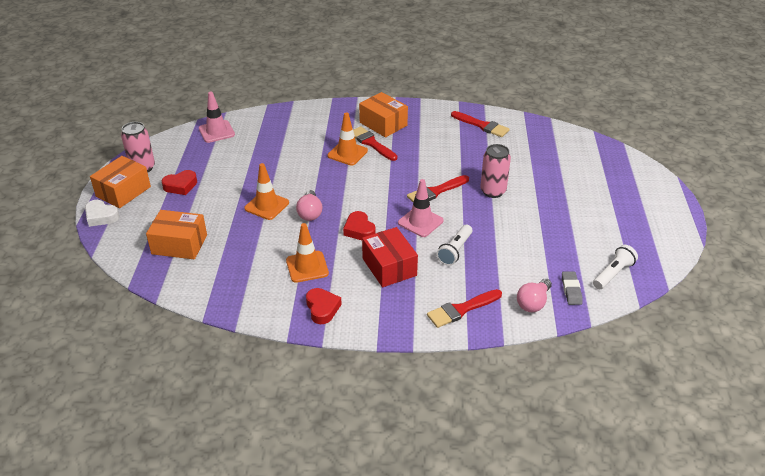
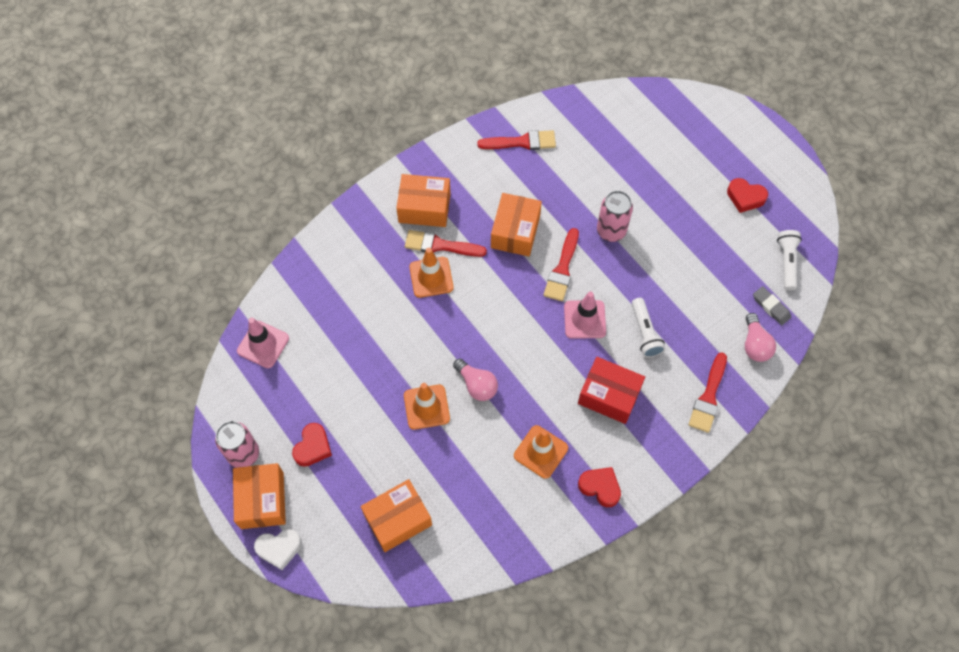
camera: 40 degrees left, 25 degrees up
(359, 230) = (541, 371): red heart -> red heart (745, 197)
(426, 160) = (515, 231): none -> orange box

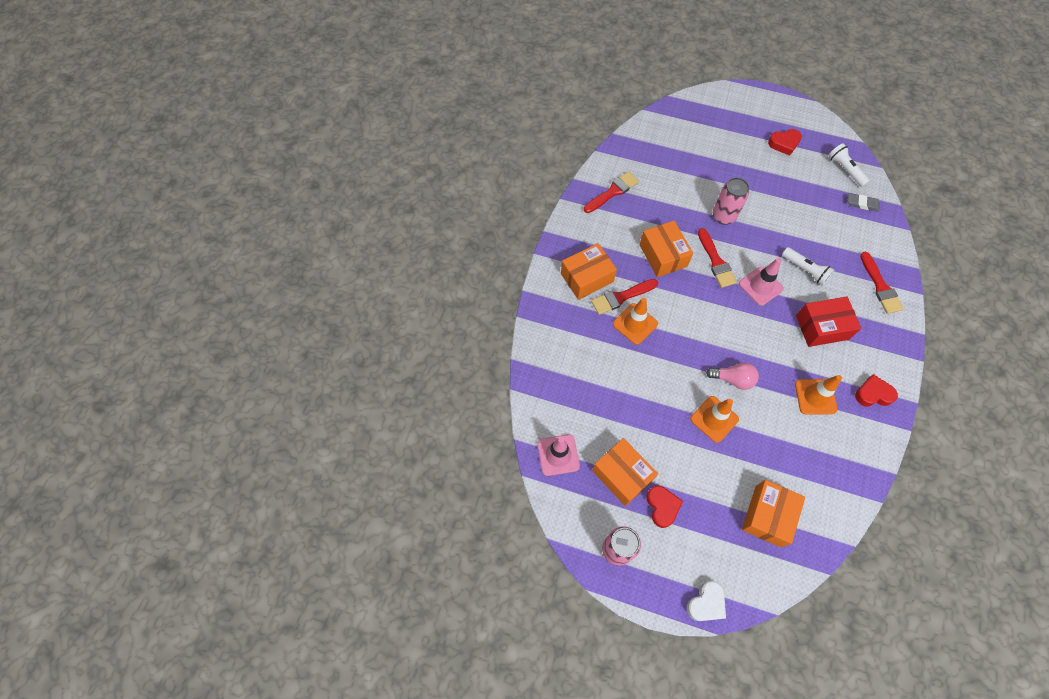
camera: 35 degrees left, 0 degrees up
(262, 500) = (661, 575): orange box -> orange box (622, 475)
(755, 344) = (875, 234): pink light bulb -> none

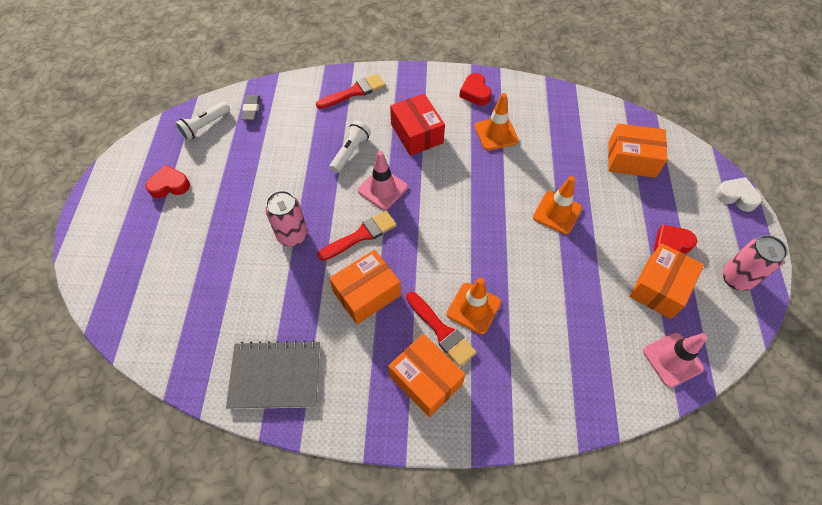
camera: 105 degrees left, 5 degrees down
(612, 192) = (275, 375): red brush -> grey notebook
(733, 379) = (505, 201): pink light bulb -> none
(784, 144) = (169, 185): red heart -> red heart turned 75 degrees counterclockwise

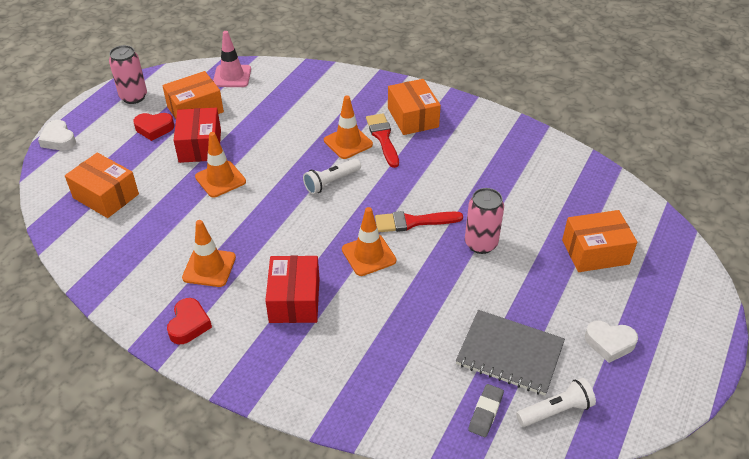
camera: 155 degrees left, 15 degrees down
(169, 185) = (609, 343): red heart -> white heart
(275, 375) = (527, 153): grey notebook -> grey notebook (509, 354)
(350, 152) = (382, 306): white flashlight -> white flashlight (331, 182)
(354, 92) = (336, 386): red brush -> none
(367, 293) = (430, 178): orange box -> orange box (595, 252)
(382, 189) = (368, 255): pink traffic cone -> orange traffic cone
(609, 242) = (200, 146): none -> red box

